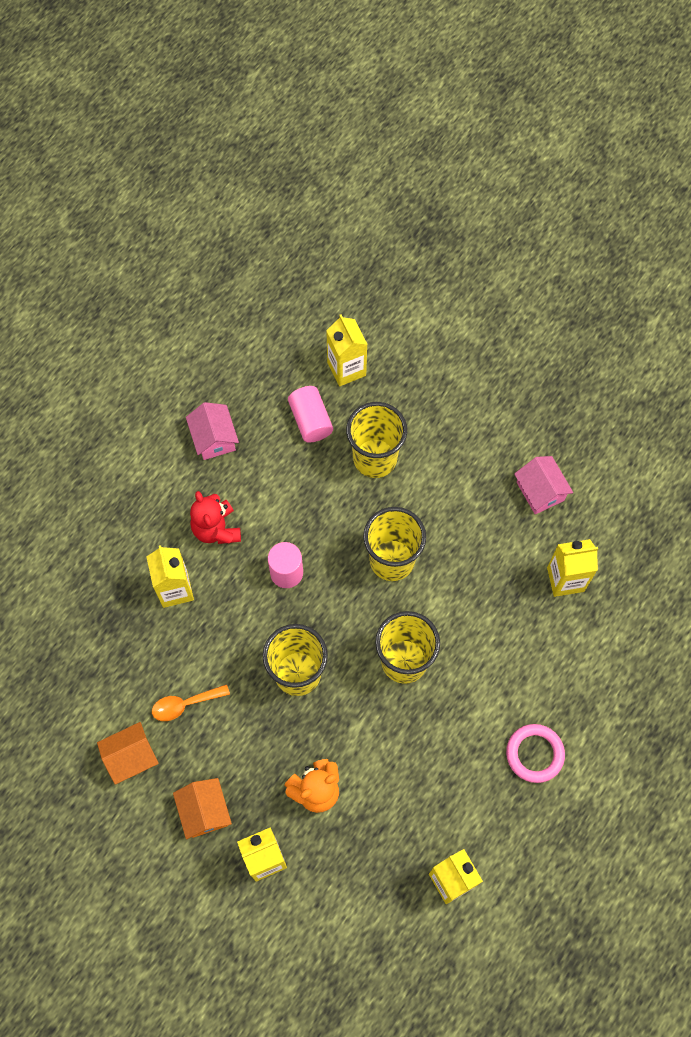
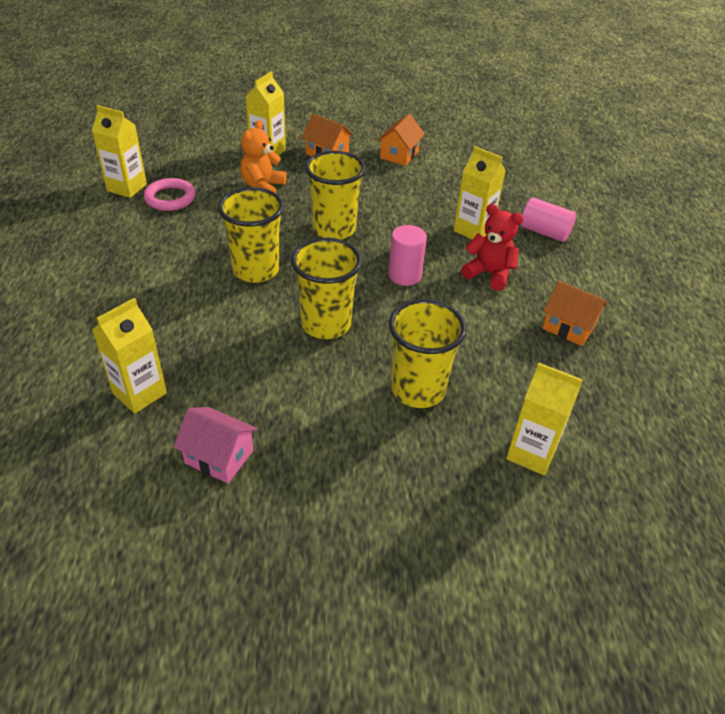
camera: 140 degrees right, 25 degrees down
(184, 704) = (394, 185): orange spoon -> none
(214, 438) = (569, 327): pink house -> orange house
(310, 420) = (510, 386): pink cylinder -> pink cylinder (544, 232)
(534, 754) = (98, 267): pink ring -> pink ring (170, 198)

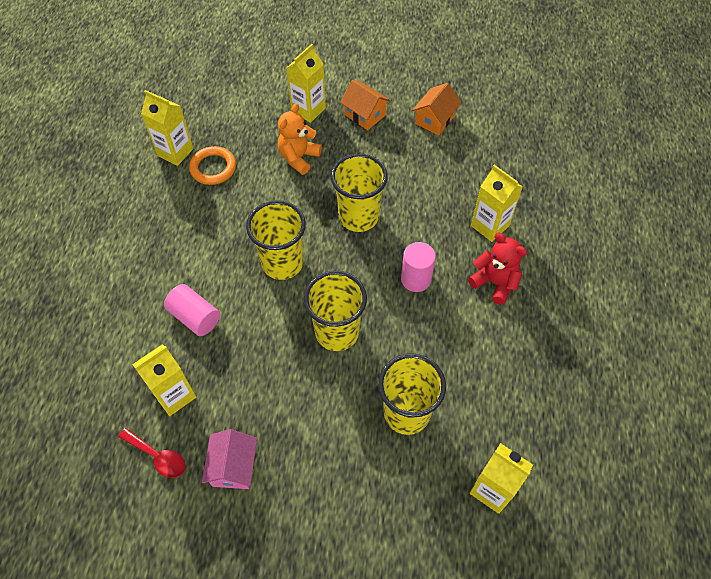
camera: 10 degrees right, 15 degrees up
(122, 454) = (158, 456): none -> red spoon
(170, 198) = (213, 168): pink ring -> orange ring
(219, 457) = (234, 466): pink house -> pink house turned 60 degrees clockwise
(544, 232) = (558, 232): pink cylinder -> pink cylinder (195, 317)
(569, 327) = (556, 353): orange house -> none

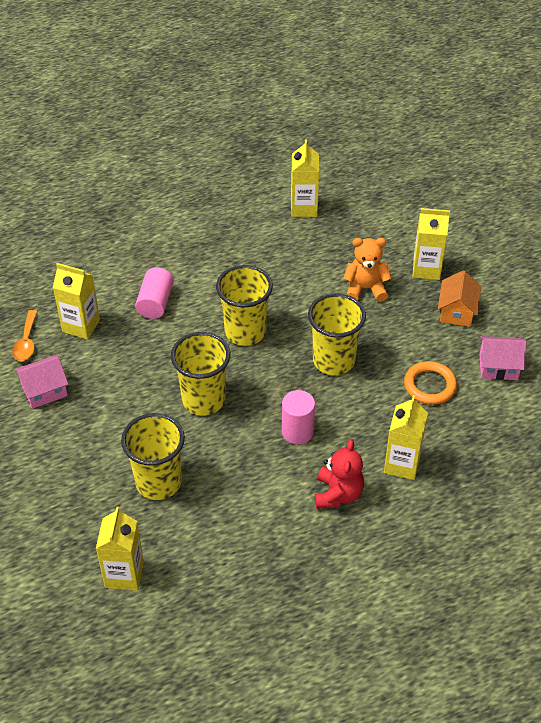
camera: 60 degrees right, 10 degrees down
(158, 456) = (26, 342): red spoon -> orange spoon
(213, 168) = (307, 239): orange ring -> orange ring (430, 385)
(434, 120) = (498, 367): orange house -> pink house

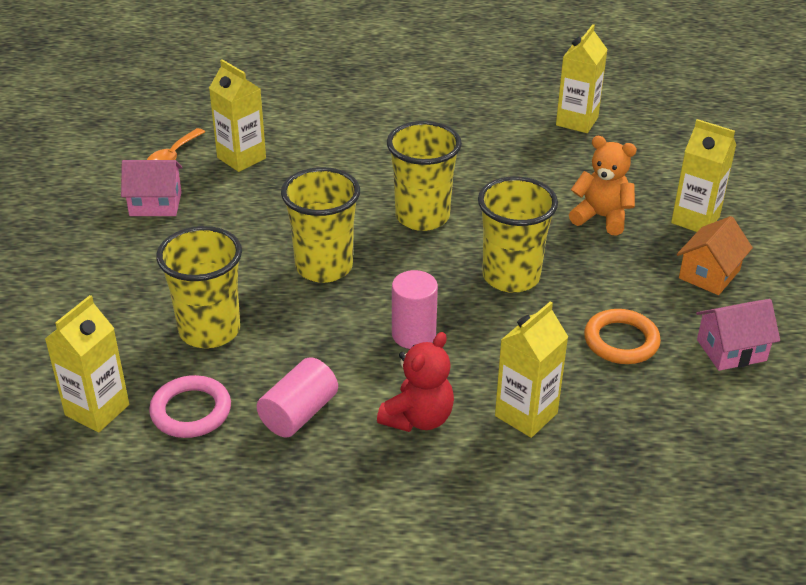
camera: 25 degrees right, 10 degrees down
(155, 303) = (339, 161): pink cylinder -> pink cylinder (299, 413)
(188, 549) = (191, 411): none -> pink ring
(498, 367) = (731, 350): pink house -> pink house turned 45 degrees counterclockwise

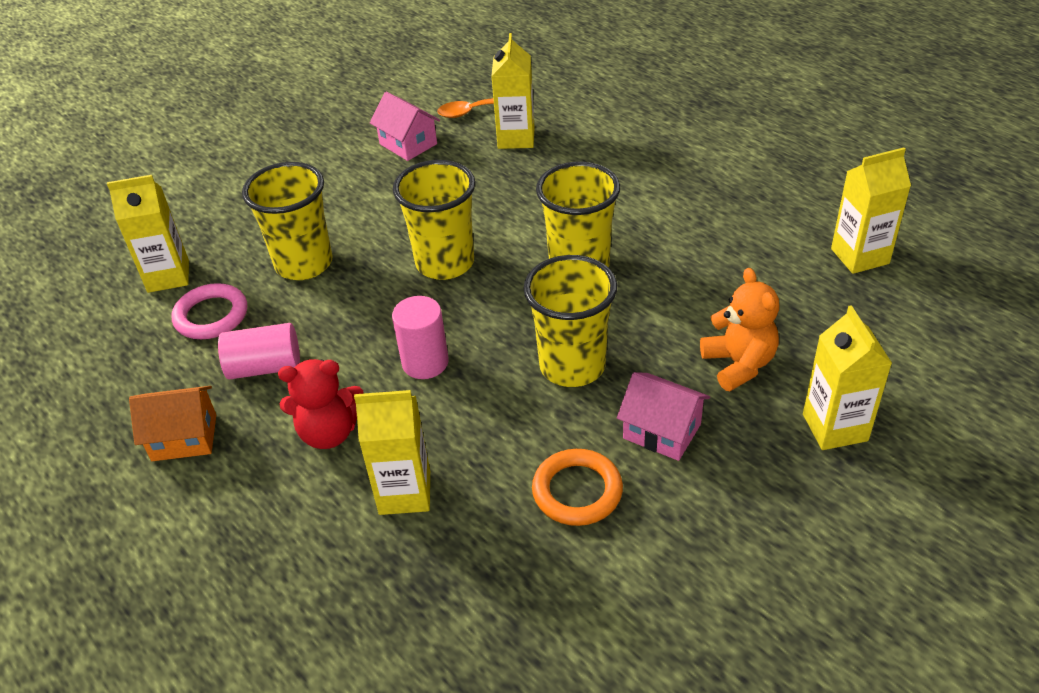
camera: 50 degrees right, 5 degrees up
(709, 274) = (762, 491): orange house -> orange house (184, 438)
(731, 350) = (666, 579): pink house -> pink house (662, 431)

